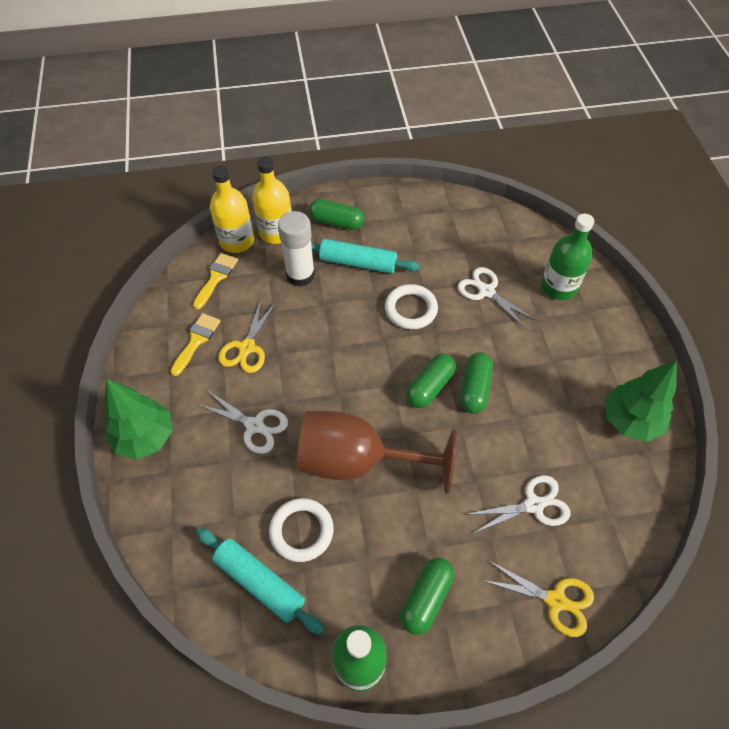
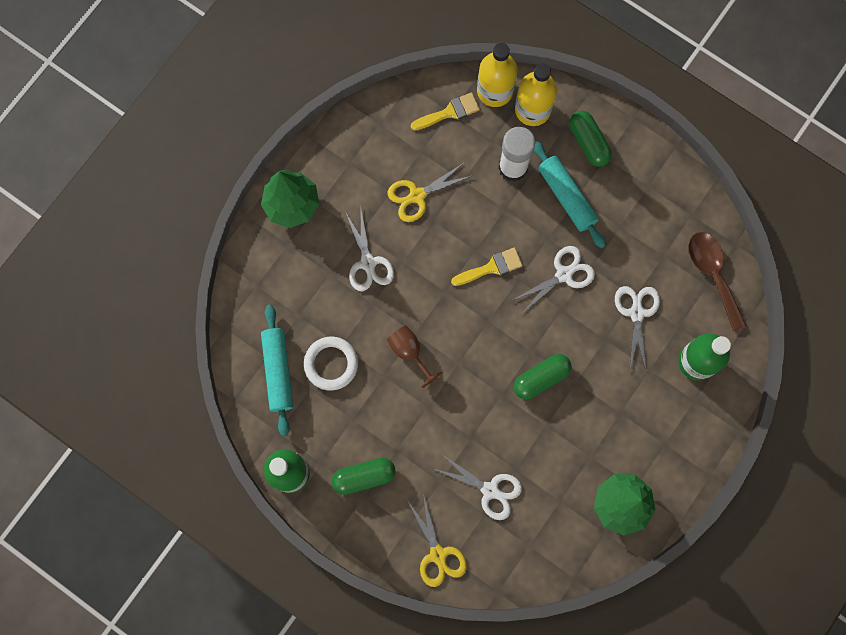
camera: 45 degrees right, 20 degrees up
(196, 340) = (388, 157): yellow brush -> yellow brush (491, 267)
(357, 461) = (409, 352): brown goblet -> brown goblet, size x0.46
(411, 309) = (564, 274): white ring -> white scissors
(430, 387) = (512, 347): green capsule -> none
(504, 231) = (713, 274): none -> brown spoon

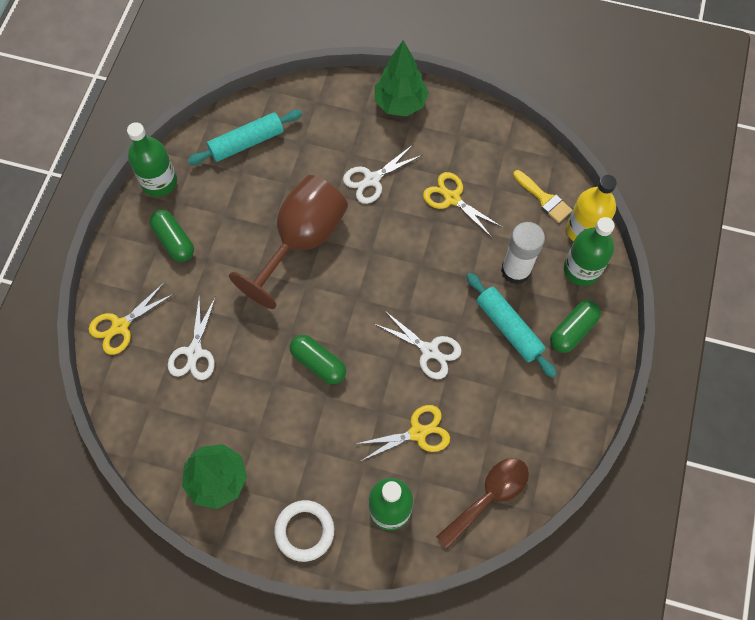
camera: 70 degrees right, 10 degrees down
(331, 364) = (268, 181): white ring -> white ring (304, 531)
(409, 352) = (302, 240): brown goblet -> brown goblet, size x2.17
(491, 267) = (410, 283): yellow brush -> none
(532, 109) = (581, 269): yellow bottle -> green bottle
(566, 196) = (508, 328): turquoise rolling pin -> turquoise rolling pin turned 75 degrees counterclockwise
(636, 313) = (418, 432): white scissors -> yellow scissors

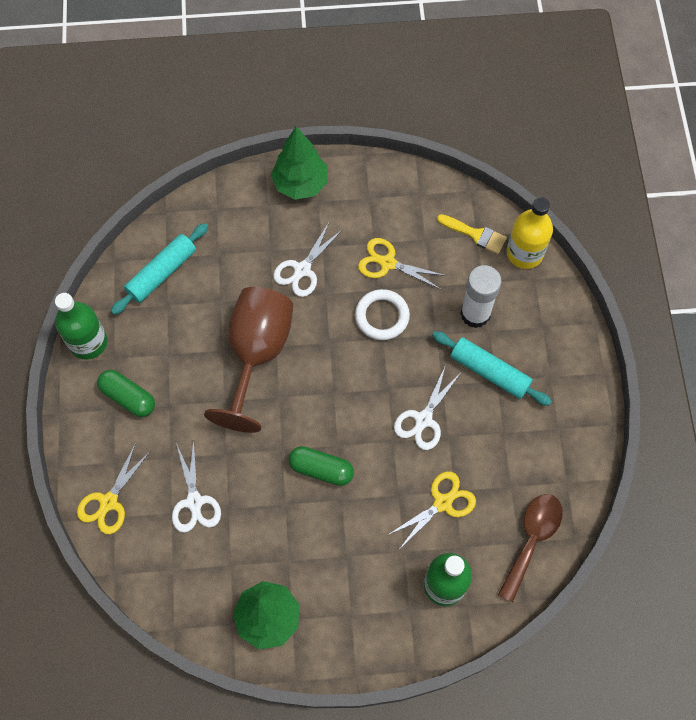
camera: 20 degrees left, 0 degrees up
(304, 531) = (372, 636): white ring -> white ring (382, 316)
(430, 350) = (423, 420): white scissors -> white scissors turned 105 degrees clockwise
(572, 330) = (550, 354): green capsule -> none
(581, 269) = (536, 292): green bottle -> none

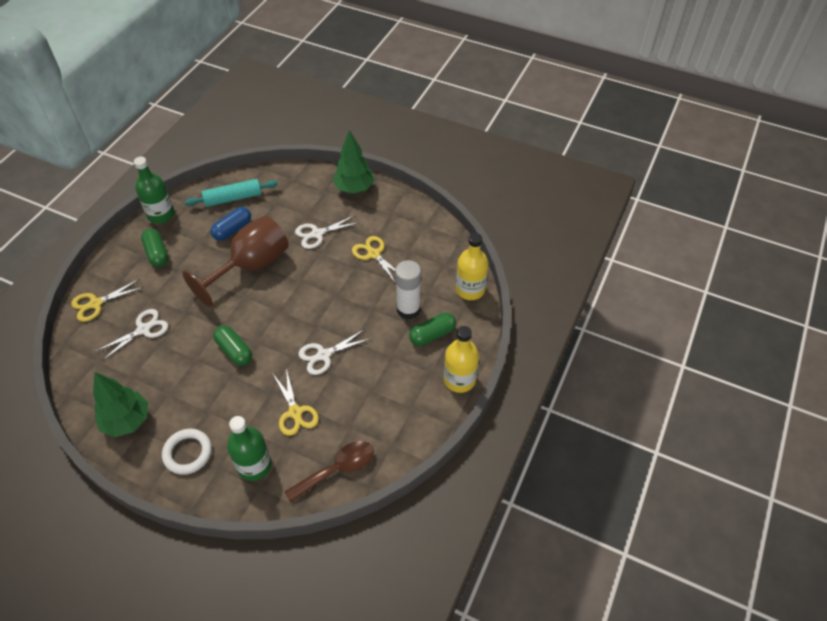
camera: 30 degrees right, 15 degrees down
(194, 502) = (143, 329): white scissors -> white scissors turned 150 degrees counterclockwise
(196, 316) = (232, 229): none -> blue capsule
(382, 316) = (345, 282): white ring -> white ring (187, 453)
(442, 502) = (295, 412): yellow scissors -> yellow scissors turned 75 degrees clockwise
(475, 234) = (444, 264): yellow brush -> none
(489, 372) = (390, 348): turquoise rolling pin -> none
(521, 331) = (432, 334): none -> green capsule
(585, 369) = (459, 380): none -> yellow bottle

